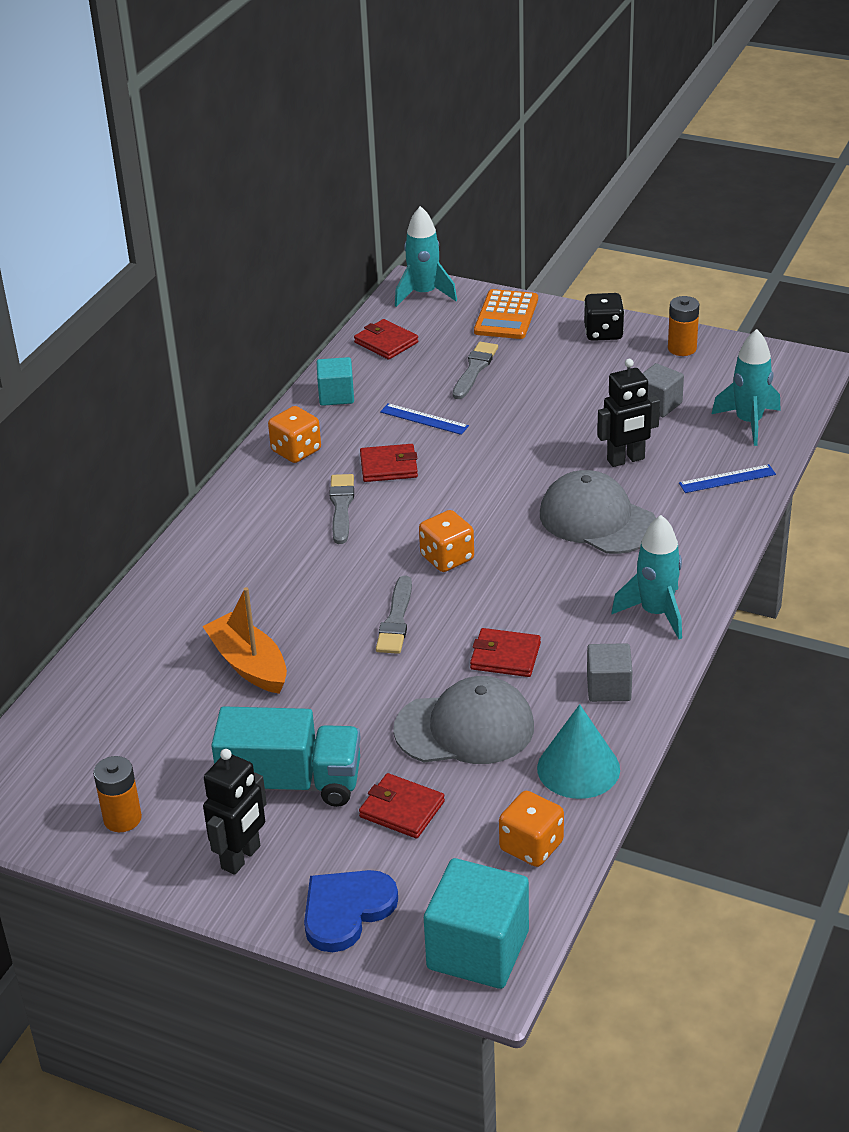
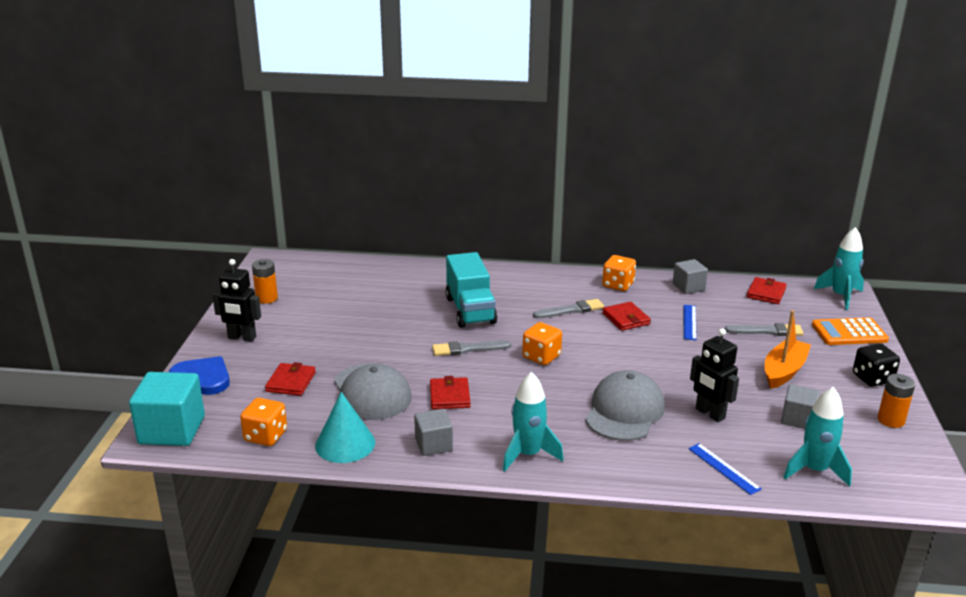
camera: 70 degrees right, 10 degrees down
(249, 664) = (404, 309): orange boat -> orange boat (784, 371)
(291, 783) = (305, 341): turquoise truck -> turquoise truck (470, 310)
(336, 395) = (688, 287): turquoise cube -> grey cube

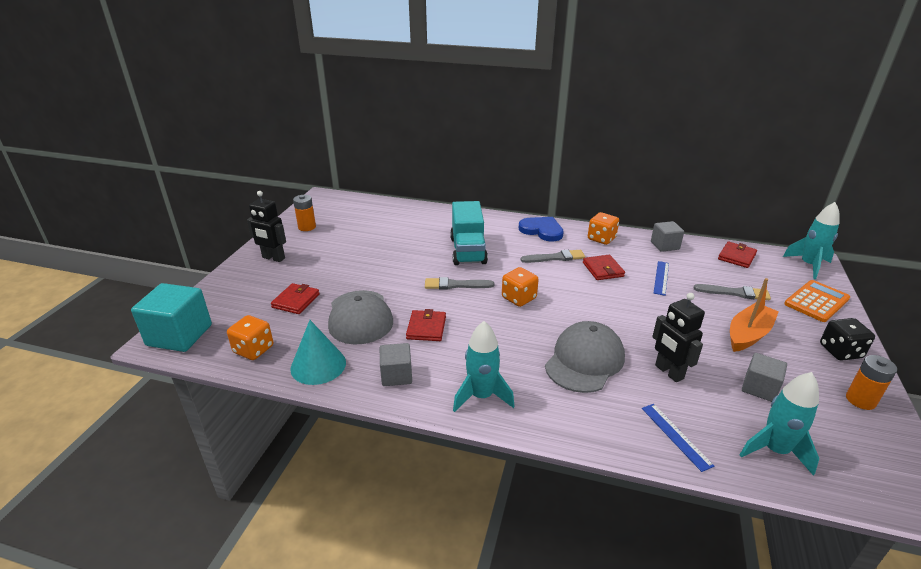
camera: 10 degrees right, 5 degrees up
(202, 378) = (226, 290): blue heart -> blue heart (542, 230)
(849, 332) = (816, 301): orange calculator -> orange calculator turned 135 degrees clockwise

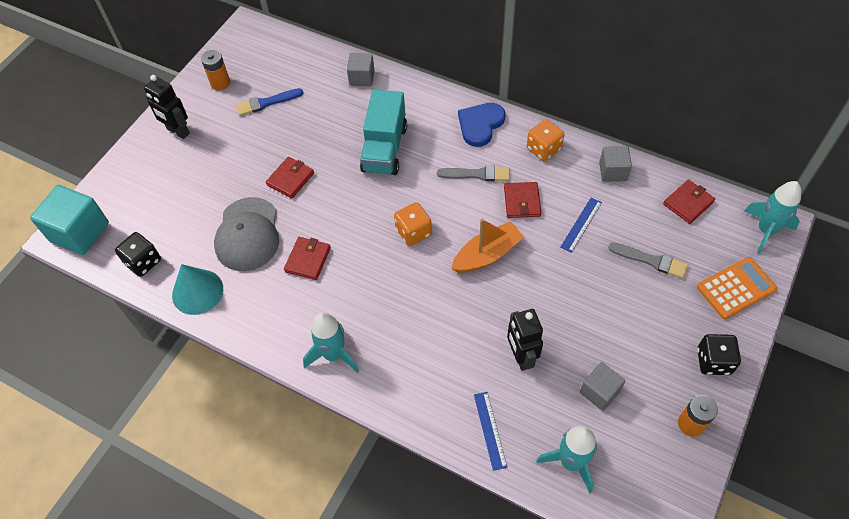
camera: 15 degrees right, 25 degrees up
(253, 349) = (143, 262): orange dice -> black dice
(296, 301) = (191, 201): red wallet -> red wallet (290, 179)
(352, 234) = (267, 103): none -> blue brush
(396, 375) = (264, 316): grey cube -> grey cube (362, 78)
(455, 285) = (354, 202): grey brush -> none
(542, 230) = (480, 125): blue heart -> blue heart turned 105 degrees counterclockwise
(584, 360) = (446, 328): grey cap -> none
(748, 334) = (630, 323): orange boat -> orange boat (487, 255)

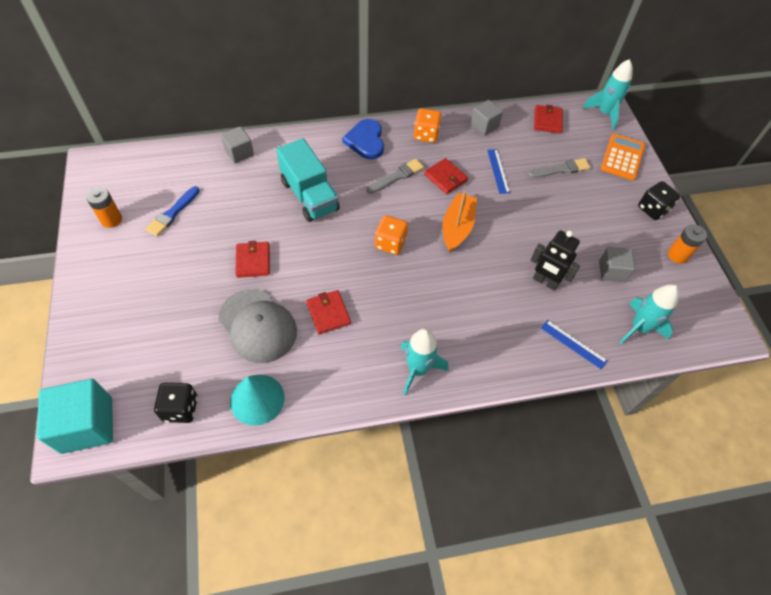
camera: 45 degrees left, 0 degrees up
(178, 131) = (107, 281): black robot -> none

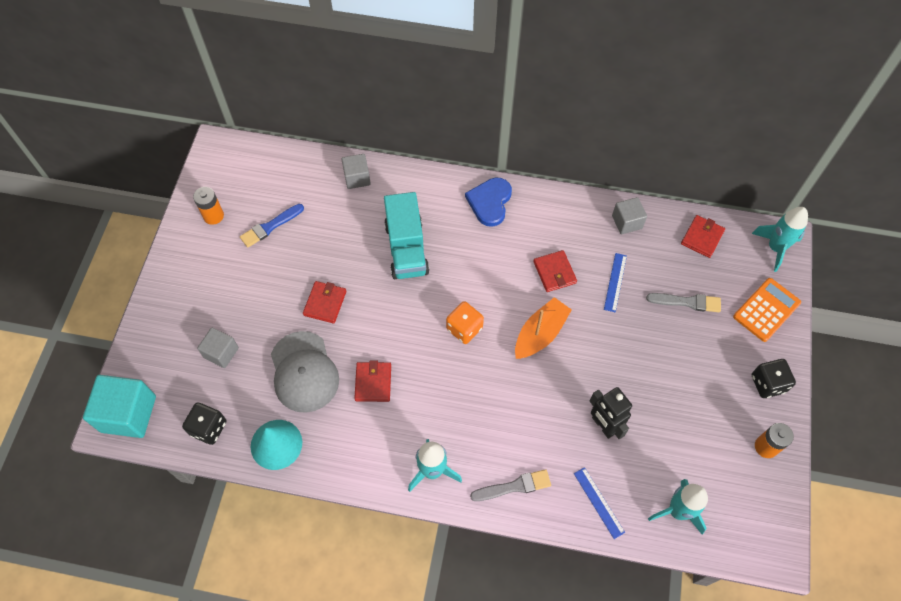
camera: 25 degrees right, 5 degrees up
(397, 176) = (504, 254): grey brush -> grey brush (514, 486)
(426, 135) = (557, 214): orange dice -> none
(612, 271) = (681, 439): grey cube -> grey cube (221, 353)

